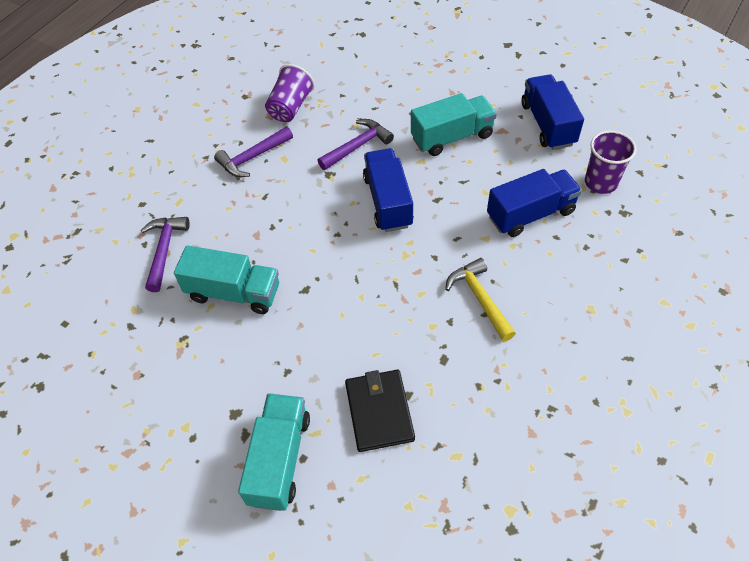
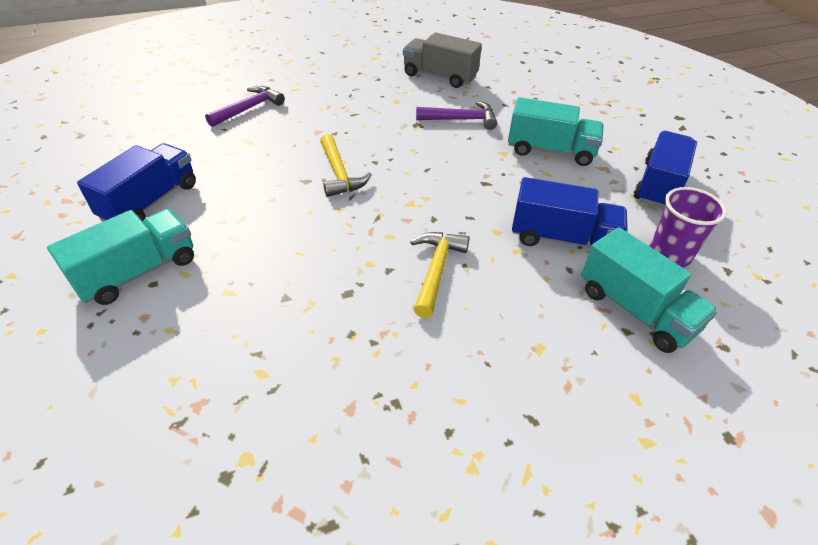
camera: 35 degrees right, 10 degrees down
(234, 292) = (256, 154): turquoise truck -> turquoise truck (635, 310)
(252, 157) = (375, 90): purple hammer -> none
(290, 107) = (439, 76): purple cup -> grey truck
(323, 264) = (339, 173): none -> yellow hammer
(379, 411) = (247, 293): black wallet -> none
(388, 201) = (441, 163): blue truck -> blue truck (150, 201)

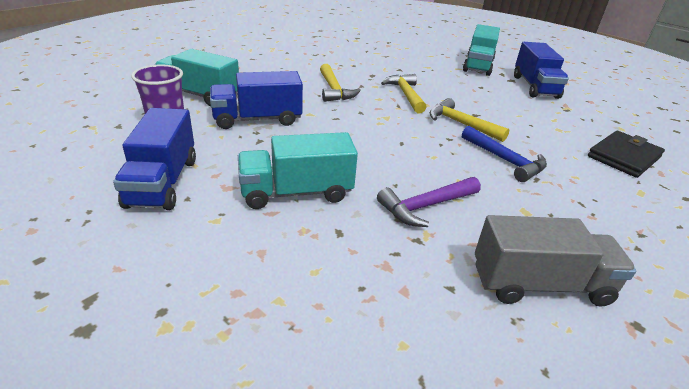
camera: 150 degrees right, 10 degrees down
(249, 109) = (624, 157): purple hammer -> black wallet
(346, 233) = (405, 95): none -> yellow hammer
(355, 131) = (505, 160): none -> blue hammer

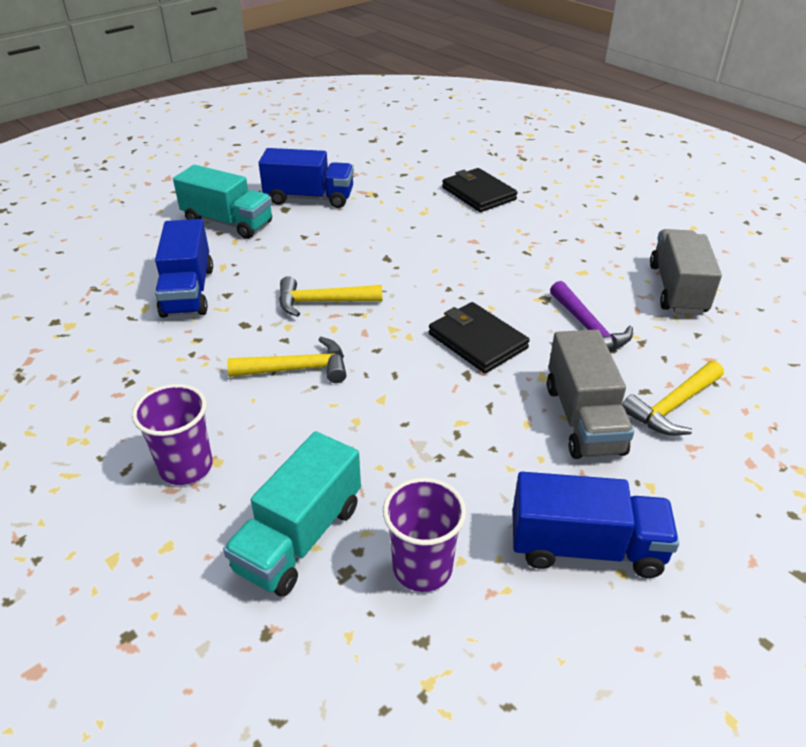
camera: 80 degrees left, 5 degrees up
(253, 69) = (186, 467): none -> purple cup
(257, 119) = (399, 456): blue truck -> blue truck (188, 291)
(296, 192) = (583, 419): turquoise truck -> grey truck
(384, 149) = (477, 341): none -> black wallet
(461, 124) = (411, 273): yellow hammer -> yellow hammer (673, 406)
(505, 160) = (493, 262): blue hammer -> none

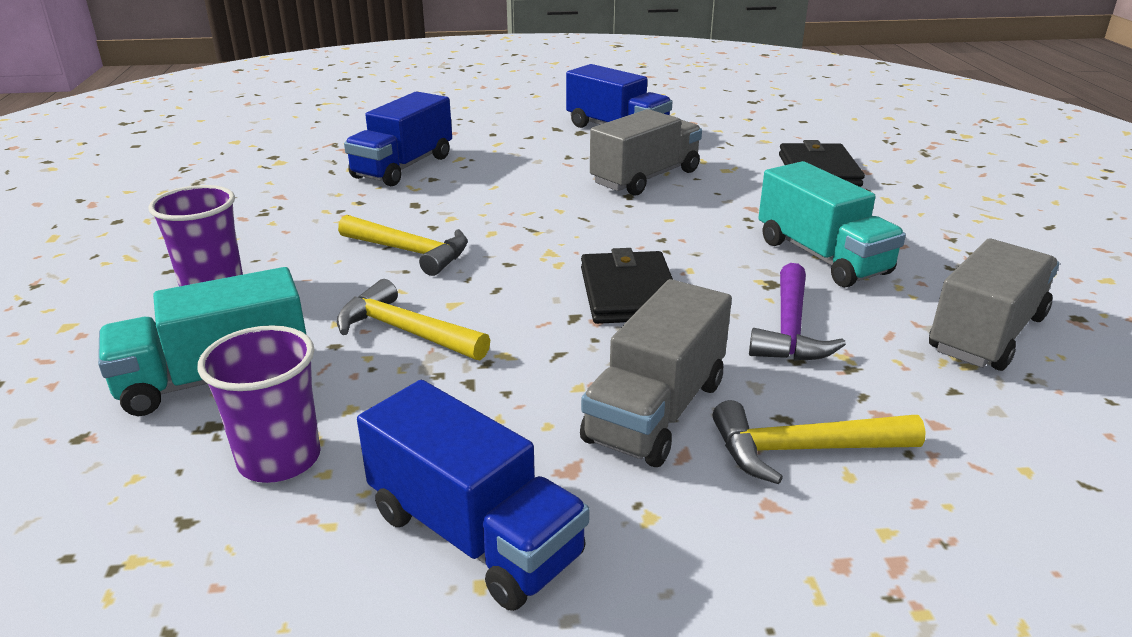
camera: 35 degrees right, 10 degrees down
(228, 222) = (511, 129): turquoise truck -> turquoise truck (822, 257)
(322, 302) = (511, 210): yellow hammer -> yellow hammer (406, 331)
(380, 238) = (645, 178): none -> grey truck

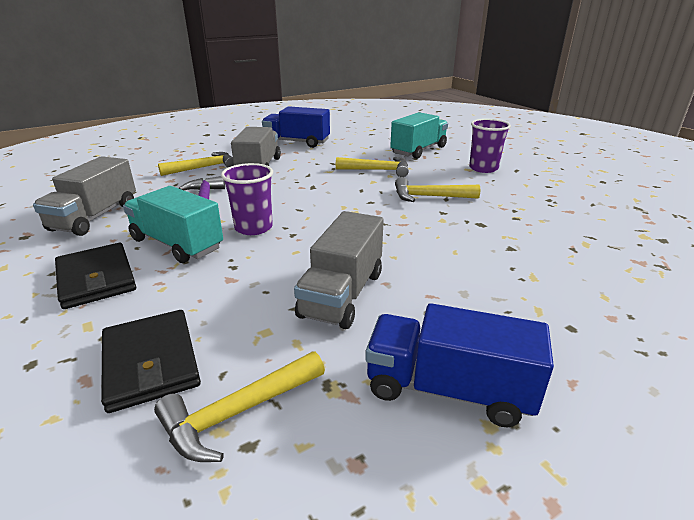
camera: 155 degrees right, 0 degrees up
(279, 459) = (366, 143): purple cup -> purple cup (253, 228)
(403, 167) = (553, 254): blue truck -> none
(629, 293) = (293, 200): black wallet -> black wallet (96, 279)
(753, 143) = (238, 412): none -> yellow hammer

